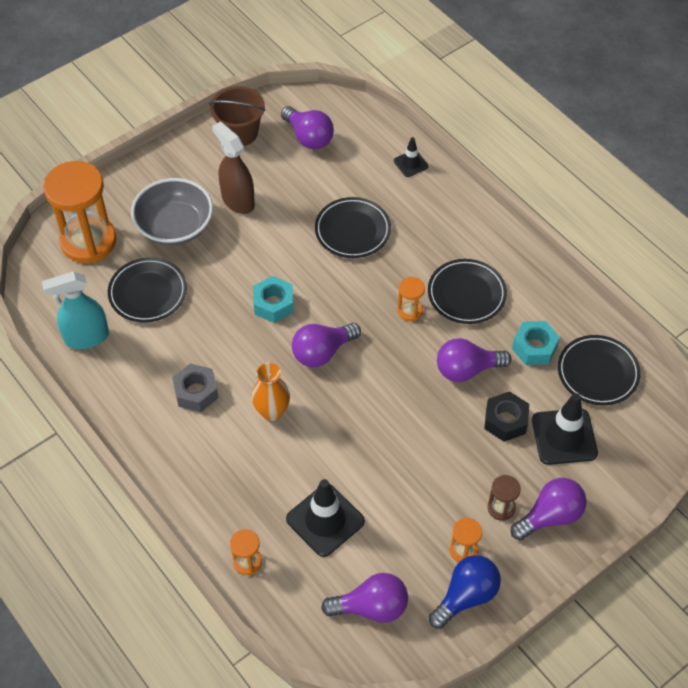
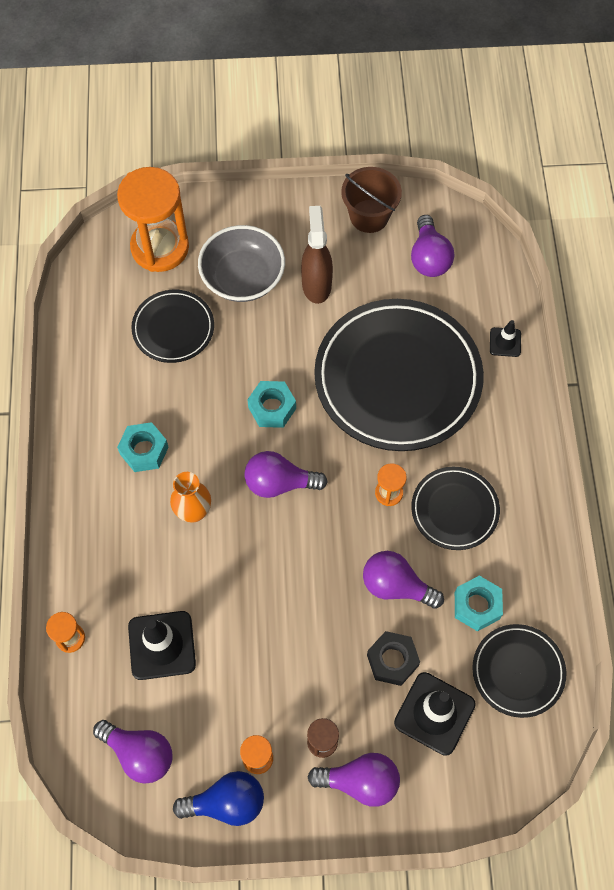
camera: 35 degrees right, 10 degrees up
(86, 337) = (92, 339): turquoise spray bottle -> none
(196, 392) = (144, 450): grey nut -> turquoise nut
(352, 230) = (397, 378): black plate -> black plate, size x1.99

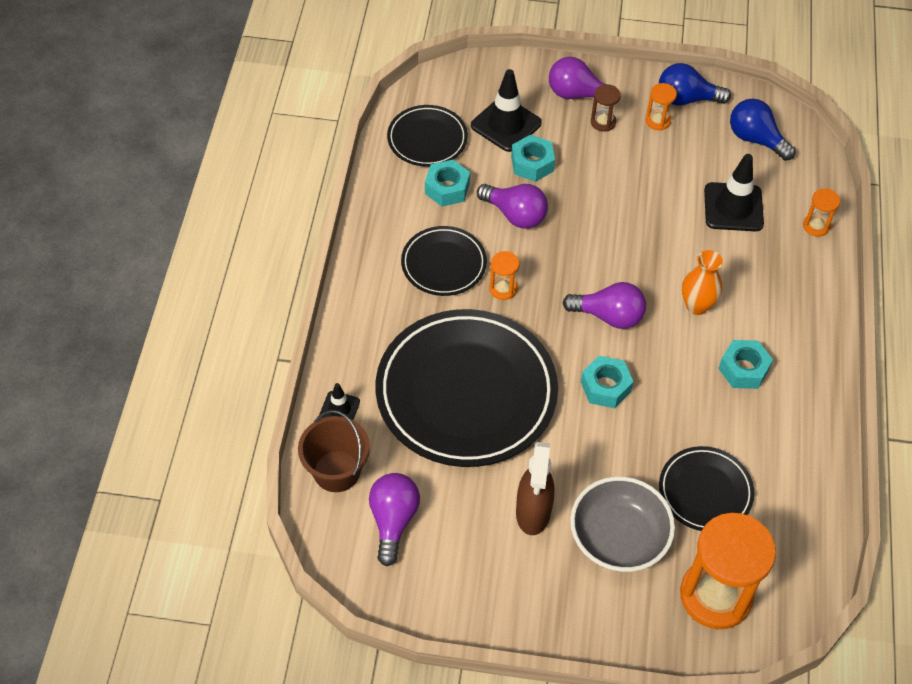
camera: 170 degrees left, 10 degrees down
(139, 753) = (755, 139): purple light bulb -> blue light bulb
(369, 216) = (450, 588): brown bucket -> brown bucket (336, 471)
(392, 660) = (532, 164): black nut -> turquoise nut

